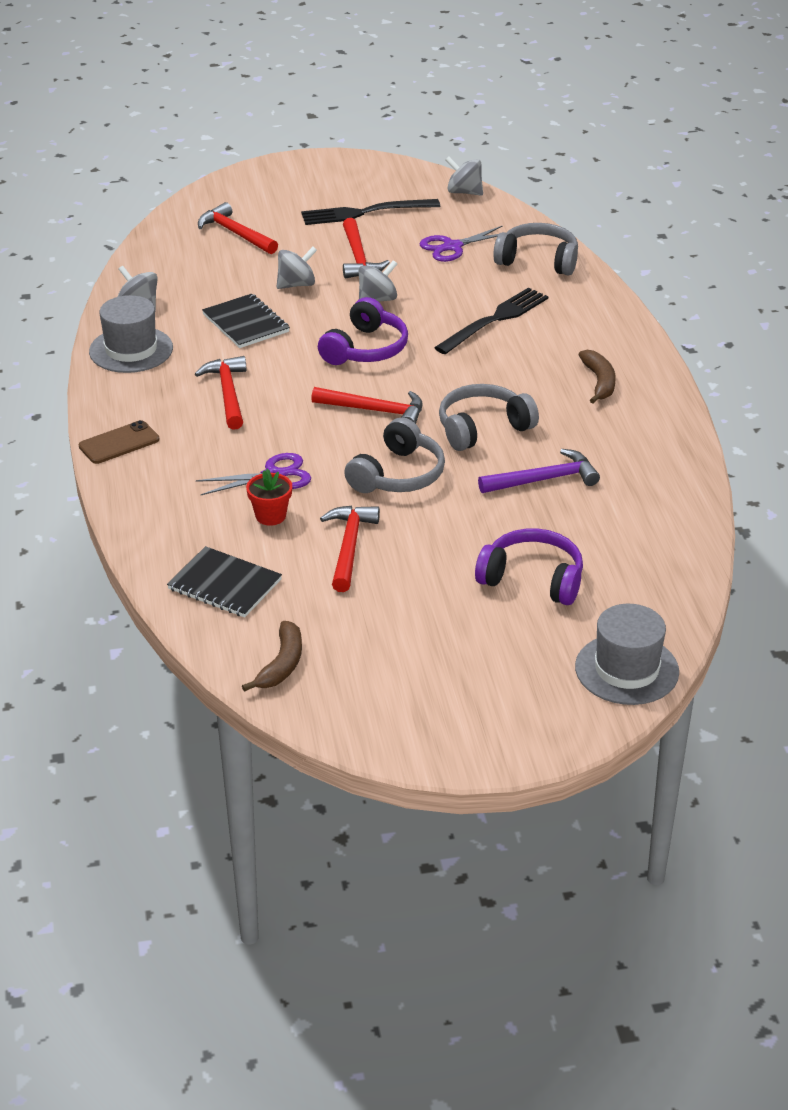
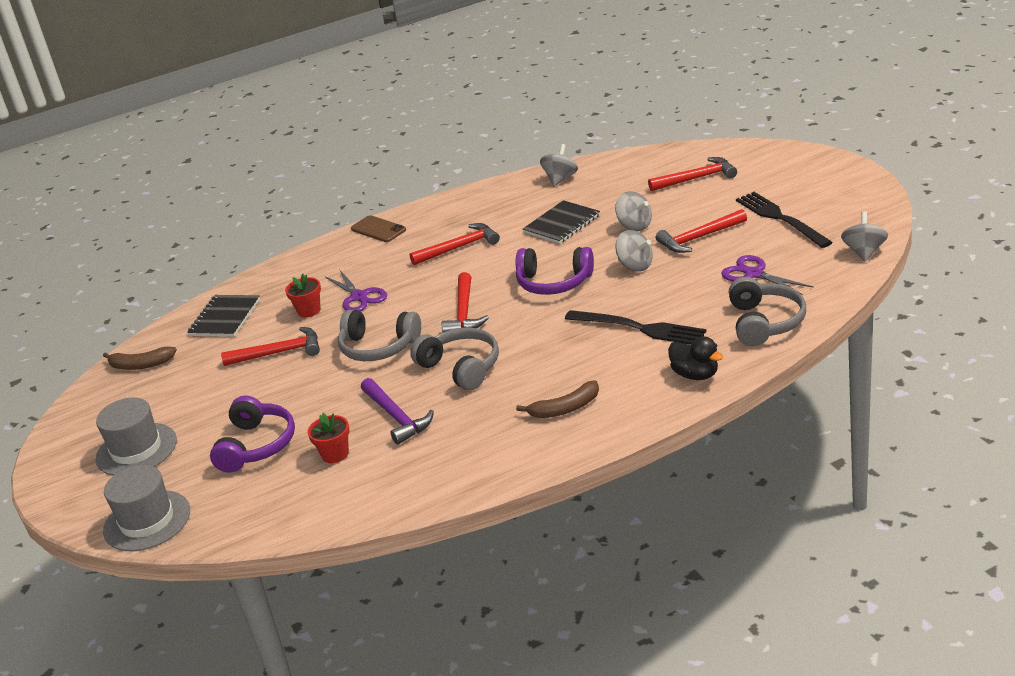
camera: 80 degrees right, 5 degrees down
(131, 350) = (498, 195): grey hat -> grey hat (136, 450)
(235, 233) = (697, 178): red hammer -> red hammer turned 45 degrees clockwise
(584, 526) = (335, 454): none -> red flower pot
(594, 309) = (695, 375): none -> black duck

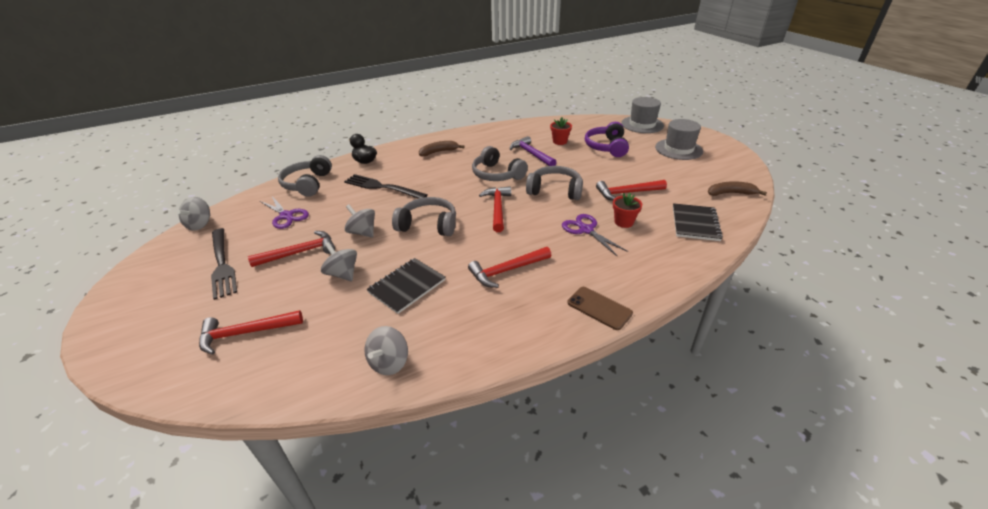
camera: 175 degrees right, 5 degrees up
(554, 282) = (428, 225): purple headphones -> grey headphones

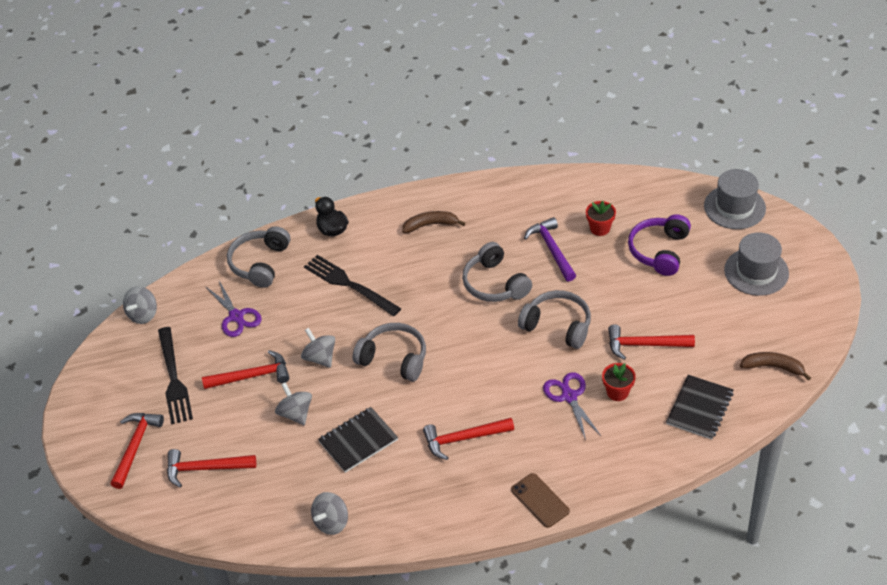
camera: 15 degrees right, 10 degrees up
(498, 208) = (479, 345): red hammer -> red hammer (136, 447)

